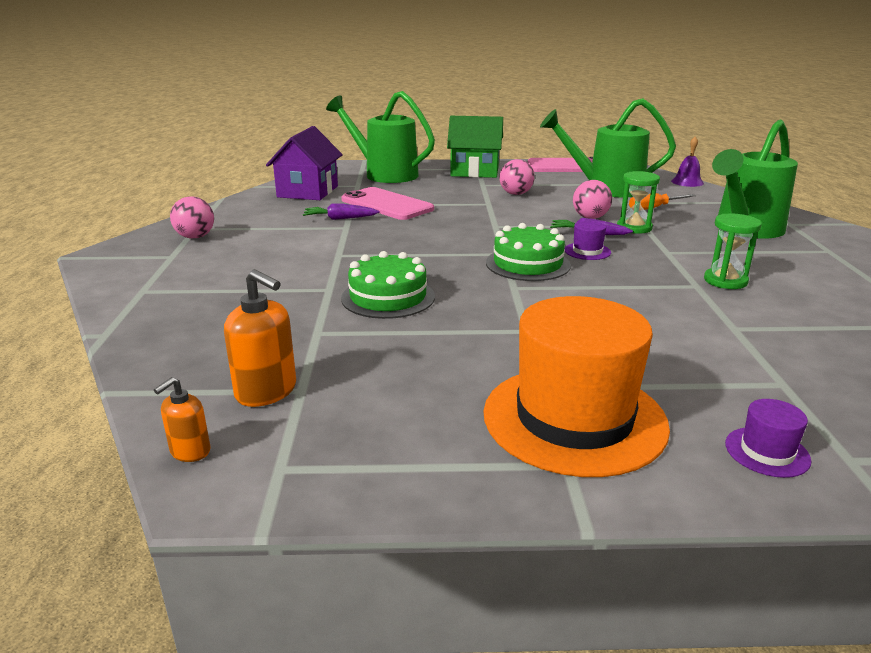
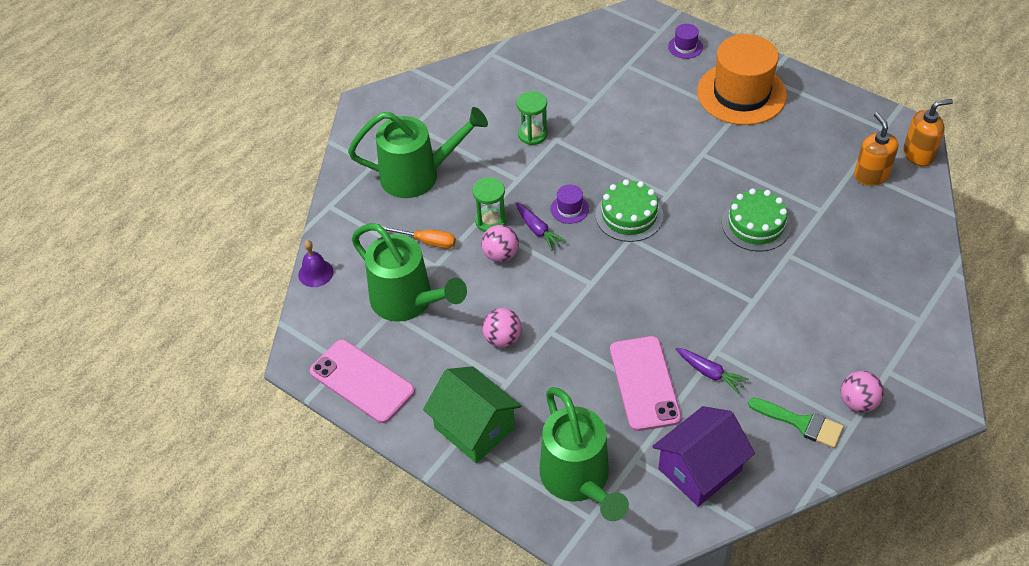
camera: 140 degrees left, 25 degrees up
(190, 451) = (918, 154): orange soap dispenser -> orange soap dispenser, size x1.71
(242, 219) = (801, 423): none -> green brush

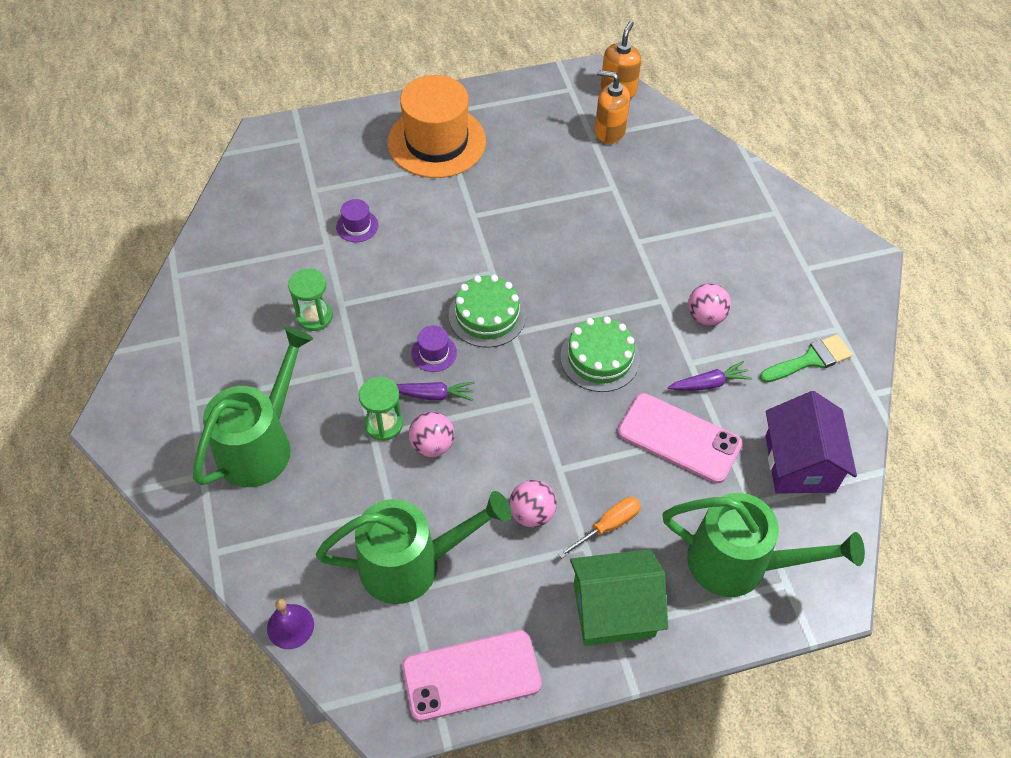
camera: 55 degrees left, 5 degrees up
(428, 242) = (354, 495): orange screwdriver -> orange screwdriver (608, 526)
(685, 47) = (341, 137): purple hat -> purple hat (357, 226)
(756, 224) = (586, 238): green cake -> green cake (599, 358)
(858, 402) = (820, 309): pink ball -> pink ball (705, 316)

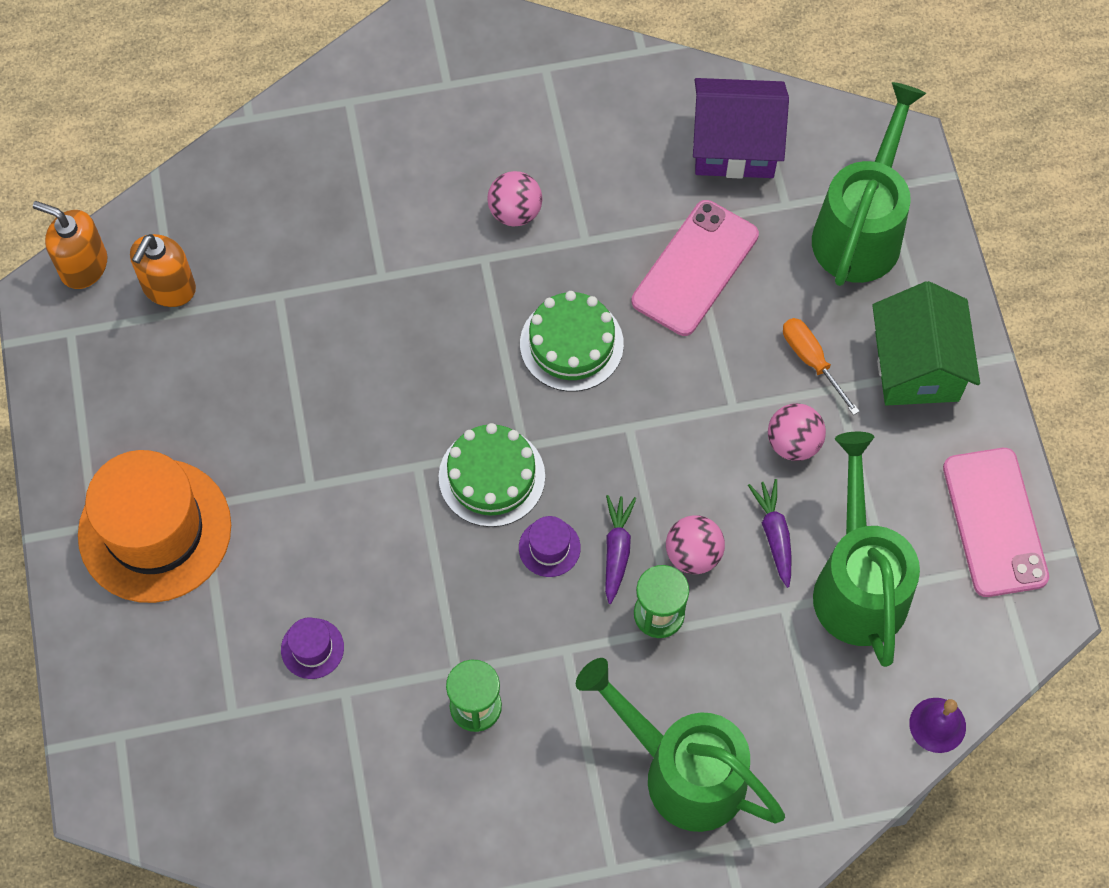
camera: 85 degrees left, 10 degrees up
(709, 384) = (618, 223): purple carrot -> purple carrot (774, 534)
(810, 360) = (590, 107): green brush -> none

